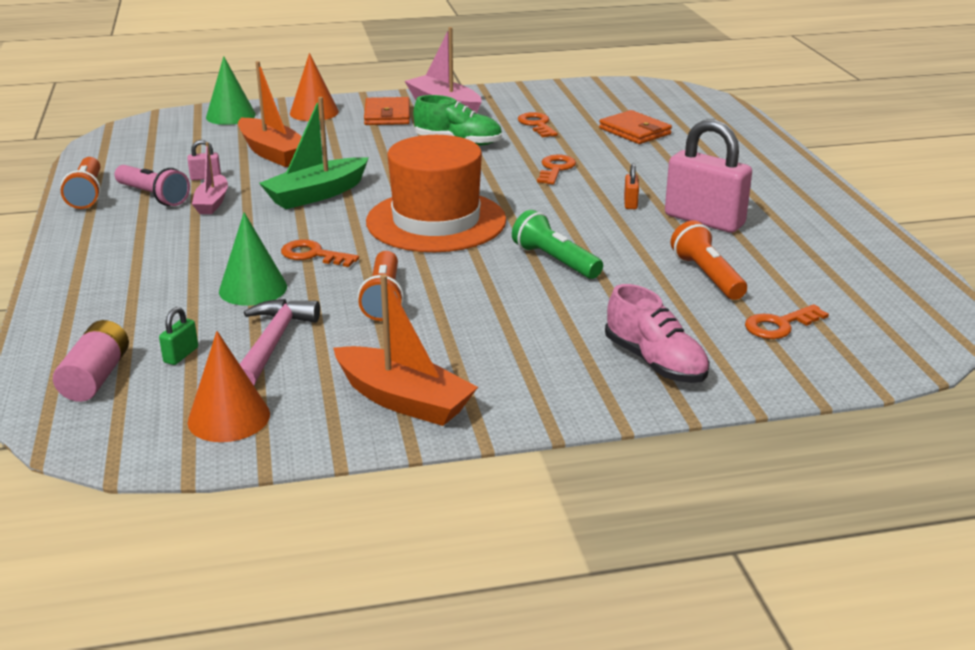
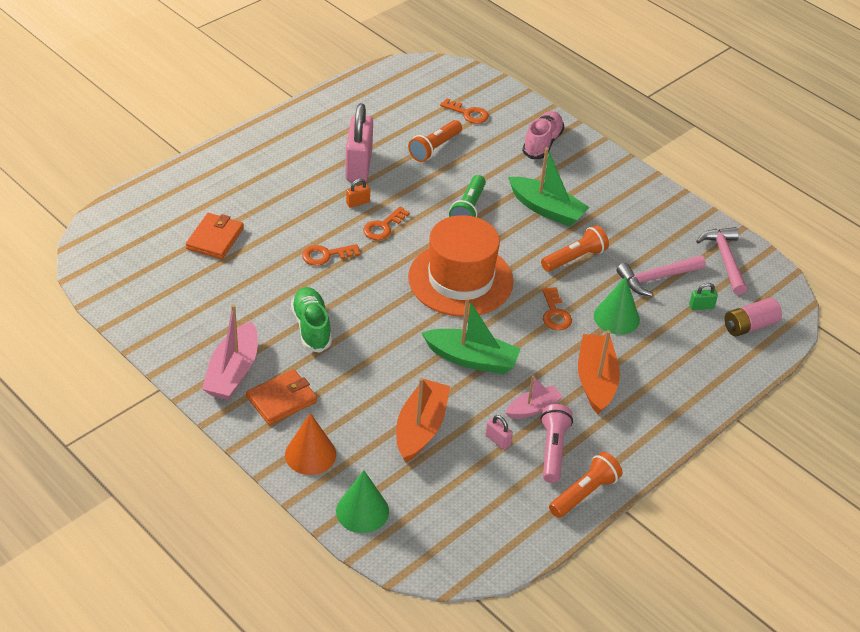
camera: 125 degrees left, 15 degrees up
(229, 418) = (724, 259): orange cone -> pink hammer
(403, 400) = (653, 210): orange boat -> orange boat (596, 380)
(499, 312) = (546, 209): none -> green boat
(537, 125) = (238, 297): orange key -> orange key (383, 227)

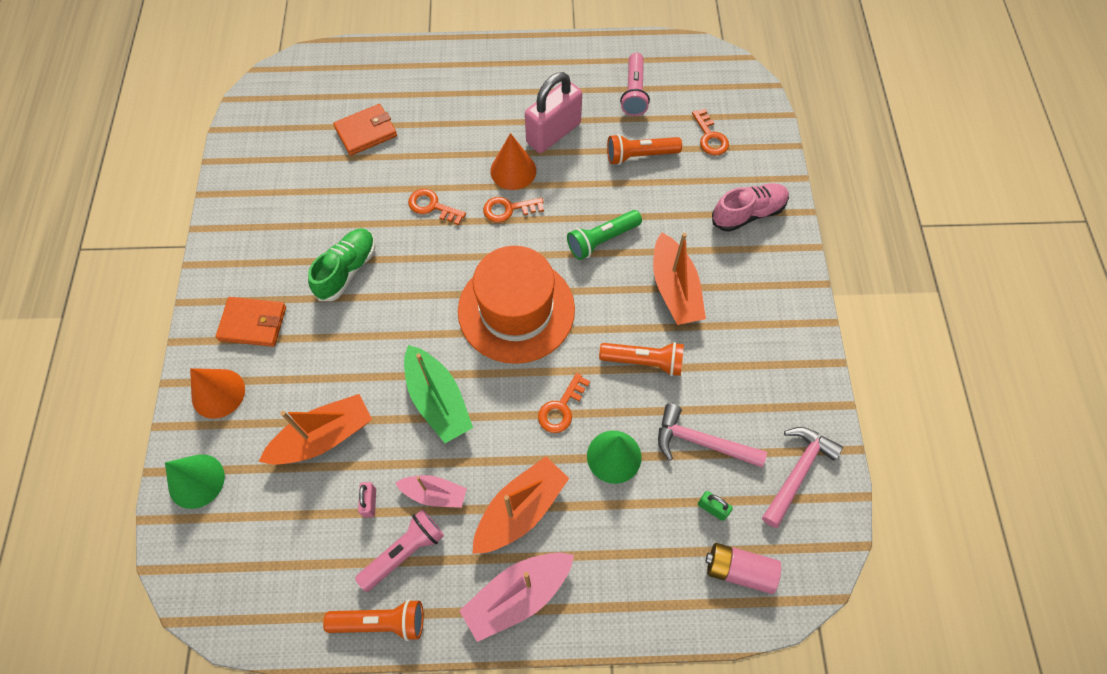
camera: 45 degrees right, 20 degrees up
(233, 372) = (247, 269): pink boat -> pink boat (518, 595)
(358, 203) = (513, 170): orange padlock -> orange cone
(386, 113) = (634, 92): none -> pink flashlight
(546, 209) = (674, 289): green boat -> orange boat

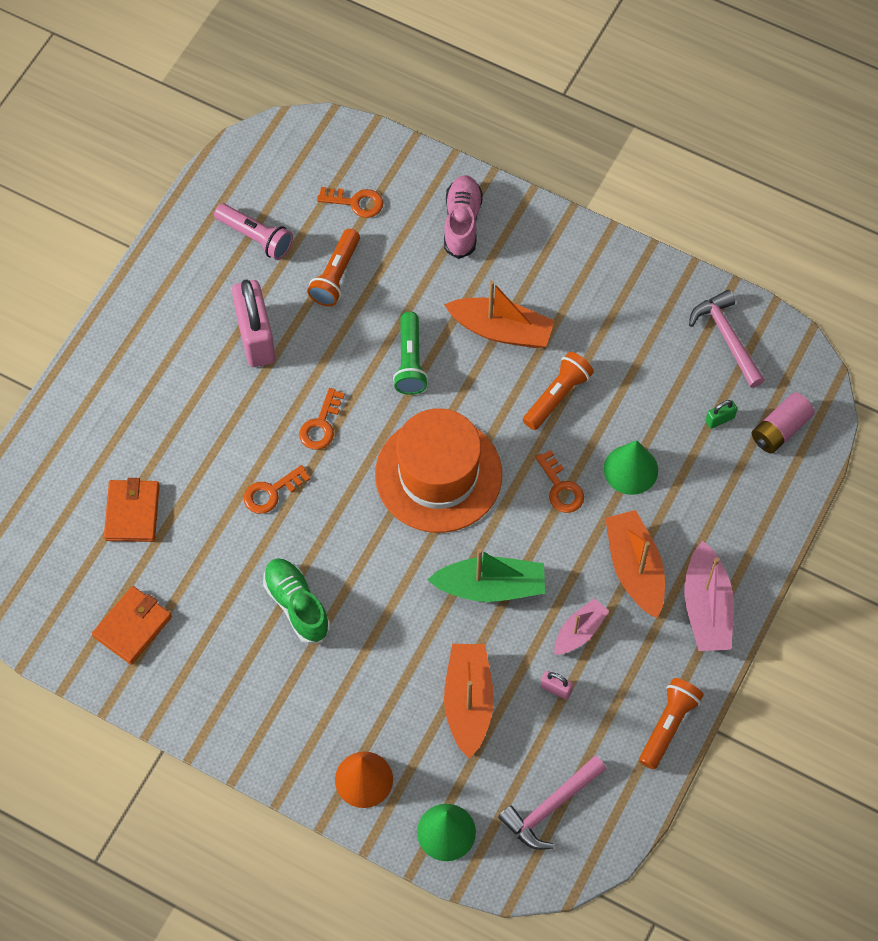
camera: 60 degrees left, 0 degrees up
(253, 323) = (304, 718): orange wallet -> orange wallet (132, 626)
(404, 552) = (618, 680): pink flashlight -> none
(513, 170) = (277, 397): orange cone -> none
(701, 442) = (658, 394): pink hammer -> pink hammer (550, 807)

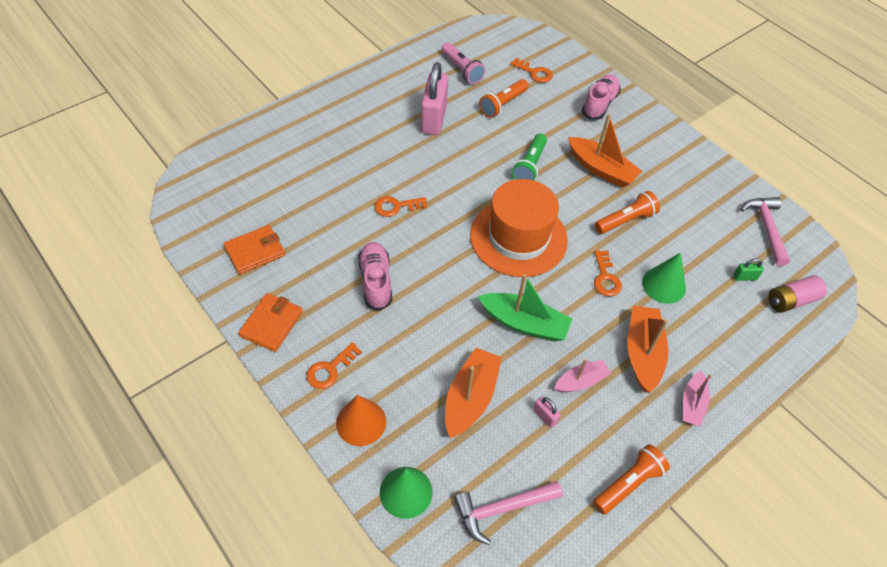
camera: 20 degrees right, 10 degrees down
(132, 512) = (297, 185): orange wallet -> orange wallet (271, 324)
(297, 605) = (376, 281): green shoe -> pink shoe
(321, 425) = (451, 180): orange key -> orange key (330, 369)
(706, 607) = (692, 404): pink boat -> pink boat, size x0.61

